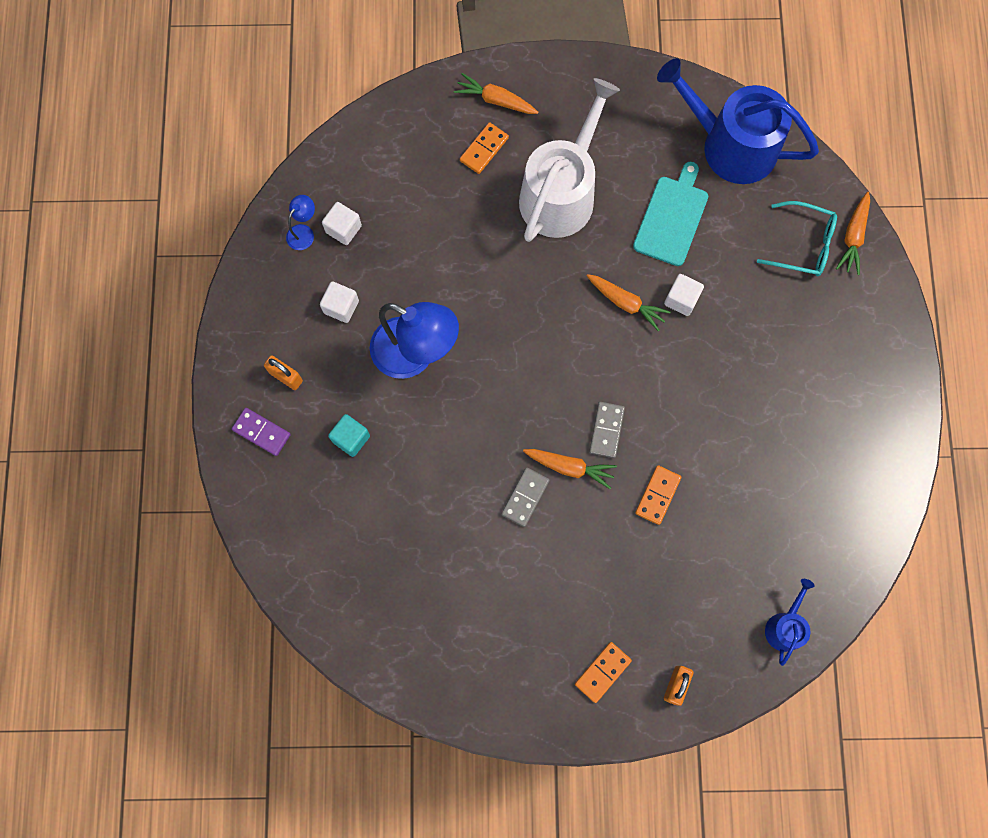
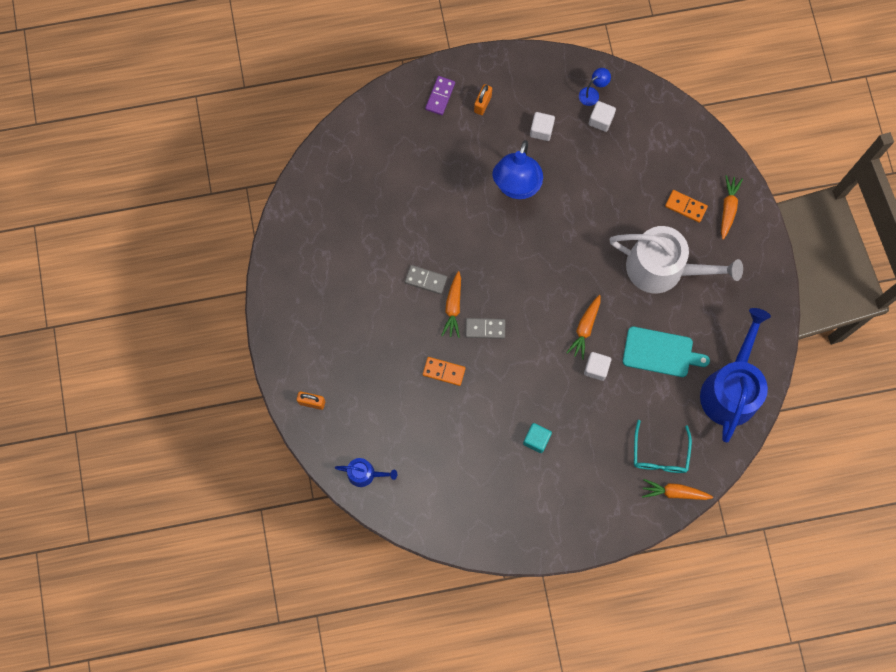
camera: 80 degrees right, 0 degrees up
(304, 232) = (592, 94): blue lamp -> blue lamp turned 60 degrees counterclockwise
(351, 438) = (446, 155): turquoise cube -> turquoise cube (536, 439)
(602, 672) = (313, 351): orange domino -> none

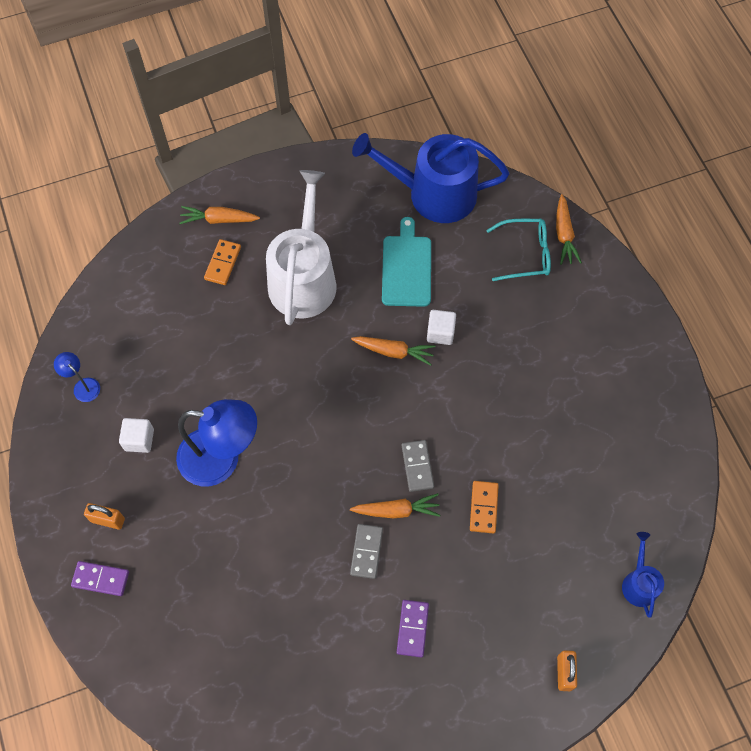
camera: 100 degrees left, 10 degrees down
(364, 302) = (412, 628): none -> purple domino
(536, 439) = (542, 385): turquoise cube -> none
(601, 120) = (119, 371): white cube -> none

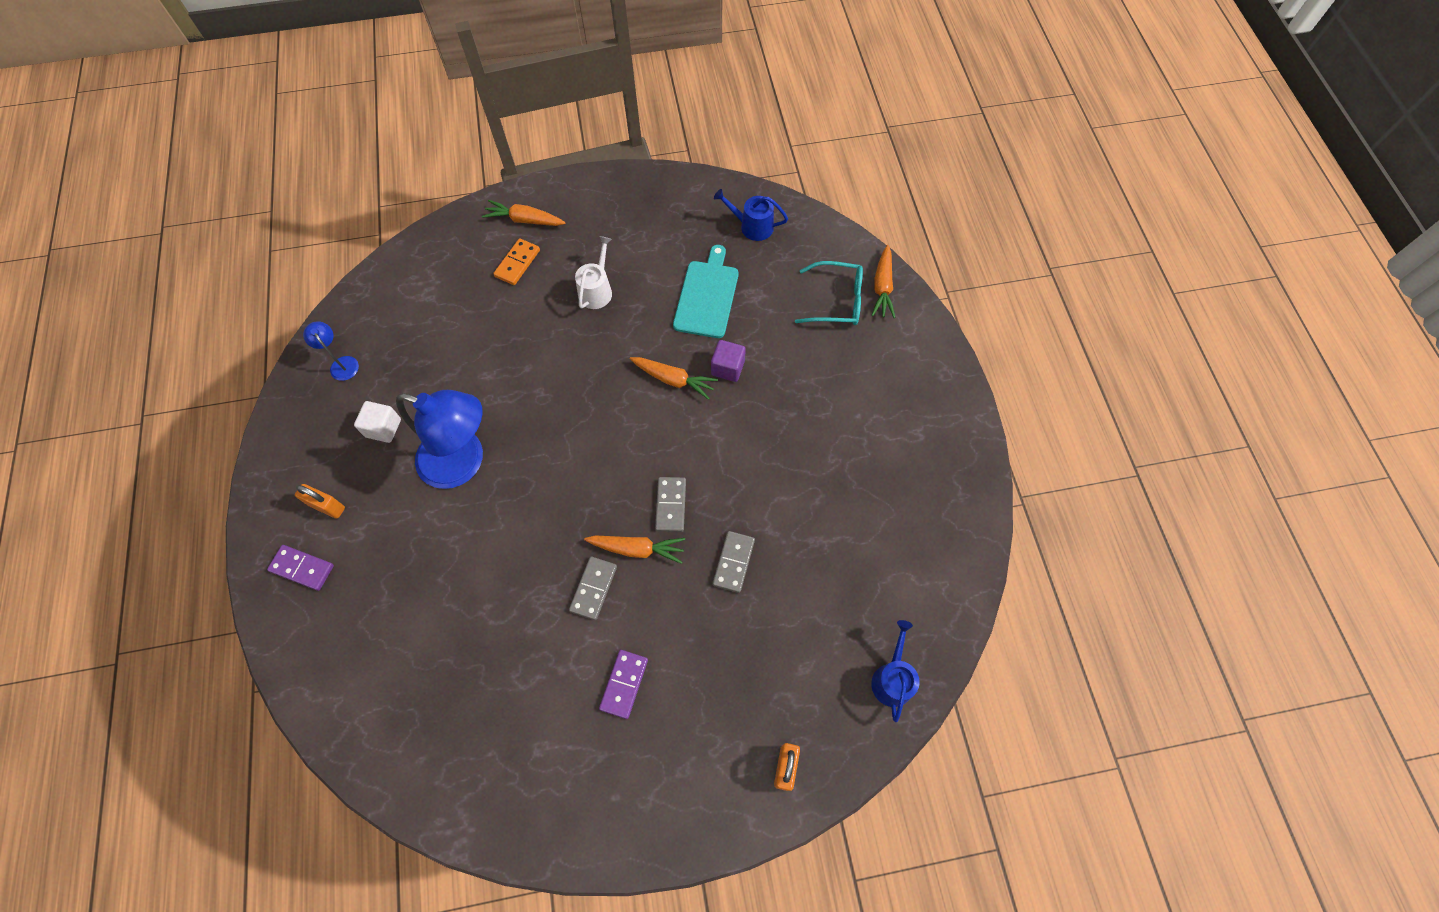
camera: 10 degrees right, 0 degrees up
(303, 278) = (597, 290): white watering can -> white watering can, size x0.46
(433, 194) = (752, 226): blue watering can -> blue watering can, size x0.46
(440, 333) = (728, 368): white cube -> purple cube
(483, 507) = (733, 562): orange domino -> grey domino

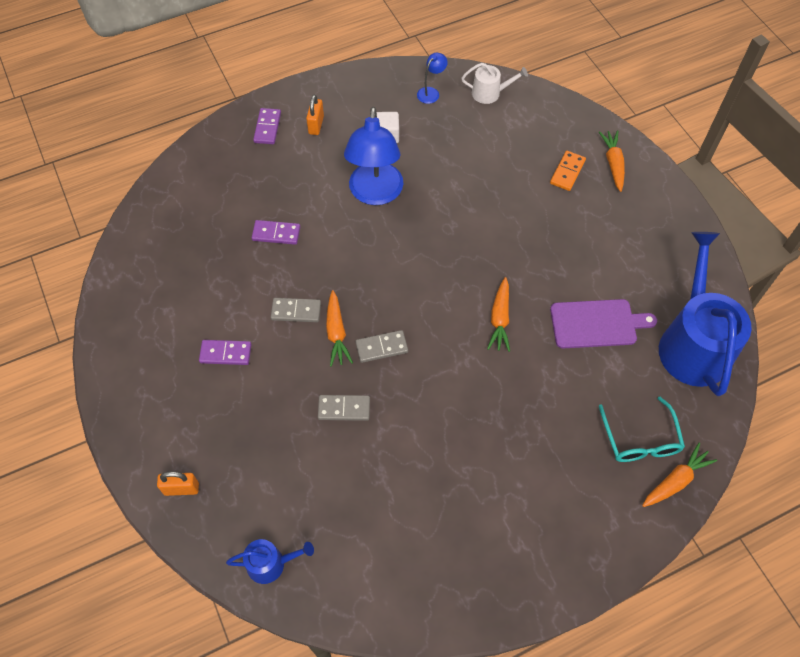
camera: 75 degrees right, 5 degrees down
(475, 590) = (276, 234): none -> purple domino
(517, 263) = (567, 172): orange domino -> orange domino turned 75 degrees counterclockwise
(597, 290) = (565, 236): white watering can -> white watering can (489, 93)
(707, 296) = (597, 324): turquoise cutting board -> purple cutting board
(728, 368) = (528, 359): purple cube -> none
(752, 226) = (693, 343): blue watering can -> blue watering can, size x2.16
(882, 287) = (676, 480): orange carrot -> orange carrot turned 150 degrees clockwise

